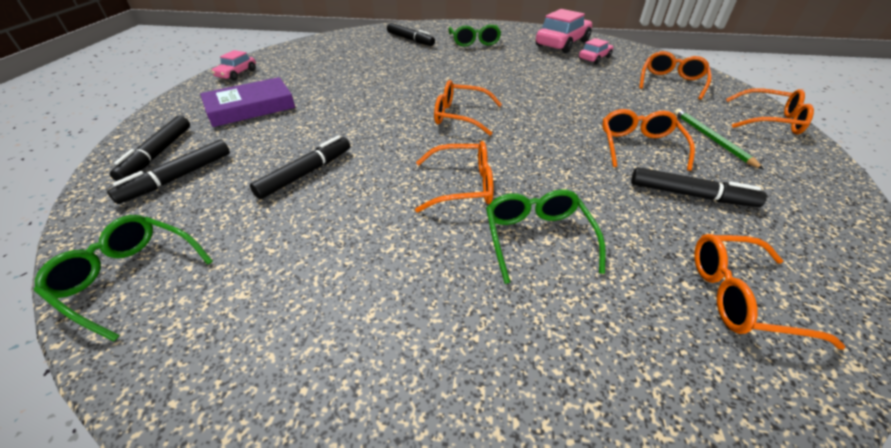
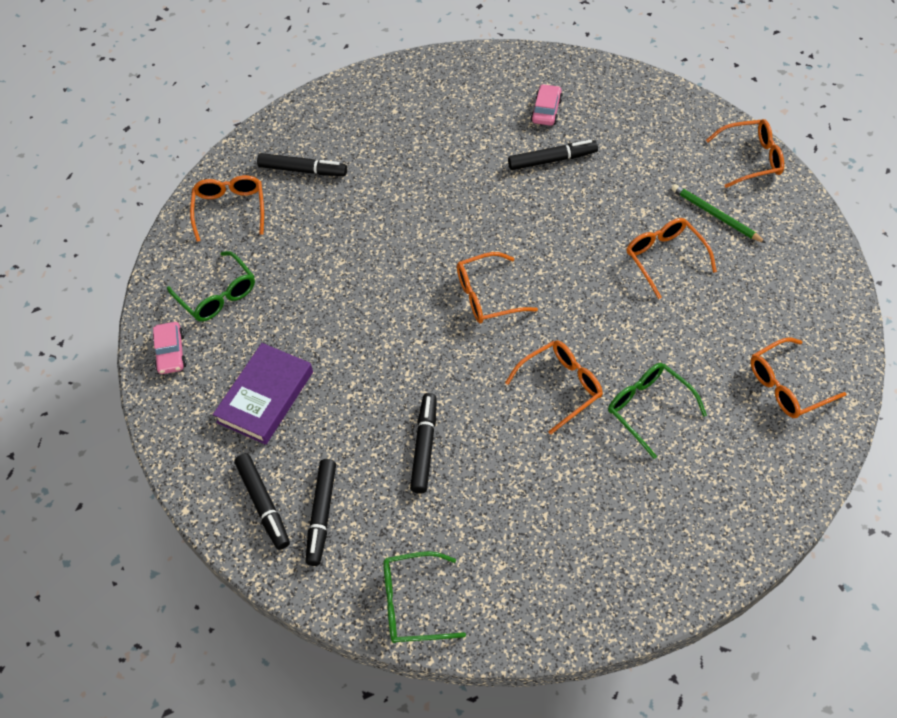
camera: 30 degrees left, 15 degrees up
(474, 42) = (386, 136): green glasses -> green glasses (217, 295)
(562, 44) = (492, 91): pink car -> none
(671, 82) = (645, 127): orange glasses -> orange glasses (230, 209)
(690, 195) = (726, 302): black marker -> black marker (552, 160)

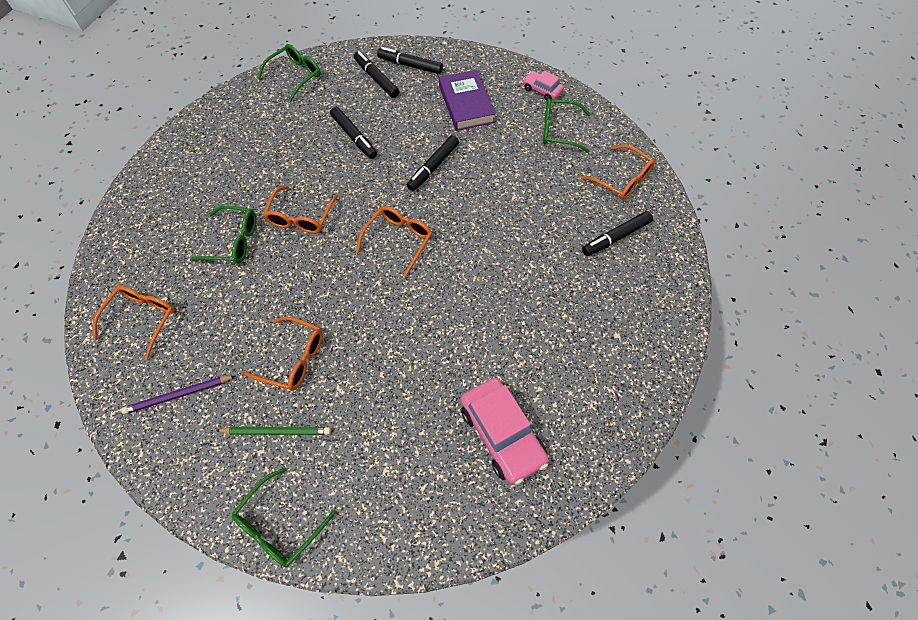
camera: 135 degrees right, 5 degrees up
(546, 110) = (502, 434): pink car -> pink car, size x1.84
(552, 160) = (452, 384): black marker -> black marker (433, 167)
(751, 159) = (279, 525): orange glasses -> green glasses
(784, 293) = (178, 395): none -> purple pencil

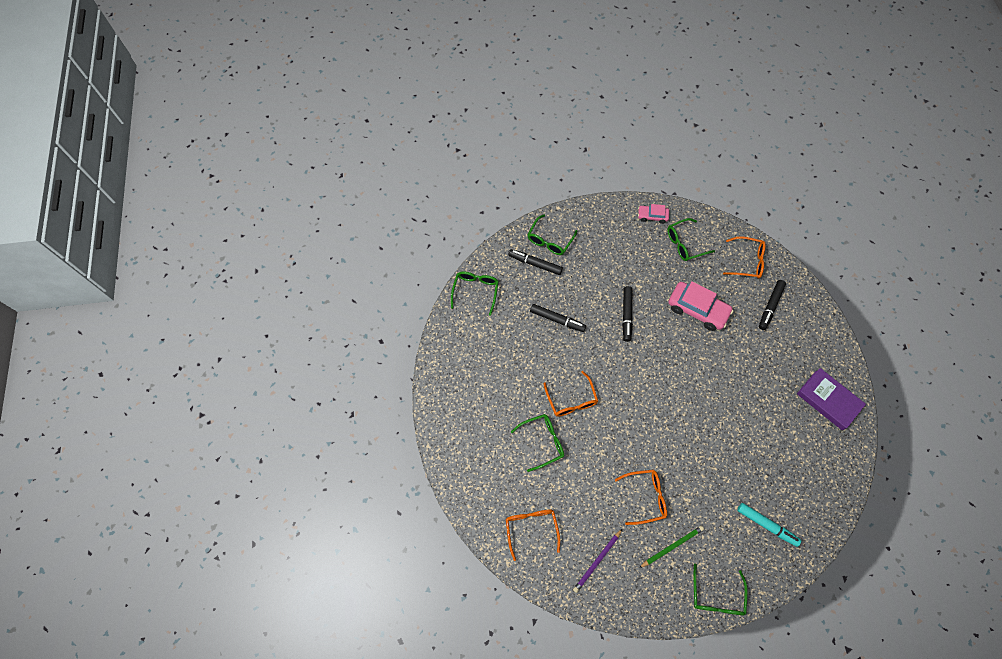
camera: 30 degrees left, 5 degrees up
(398, 240) = (645, 381): orange glasses -> none
(410, 65) = (549, 240): black marker -> green glasses
(414, 478) = (766, 525): none -> turquoise marker
(466, 104) = (611, 253): purple book -> purple book (828, 400)
(502, 434) = (793, 471): pink car -> pink car (697, 309)

